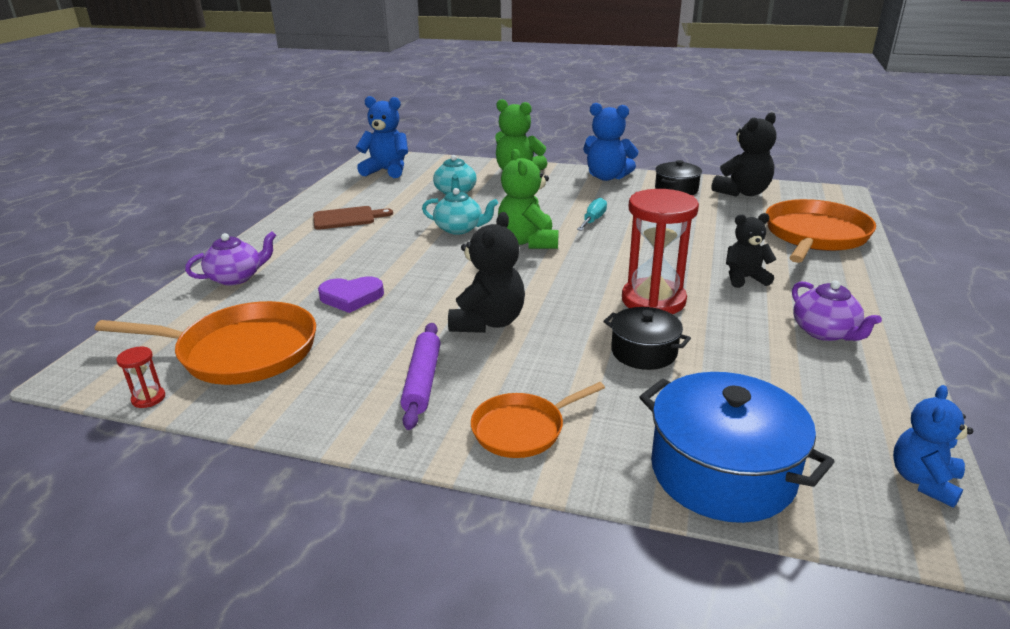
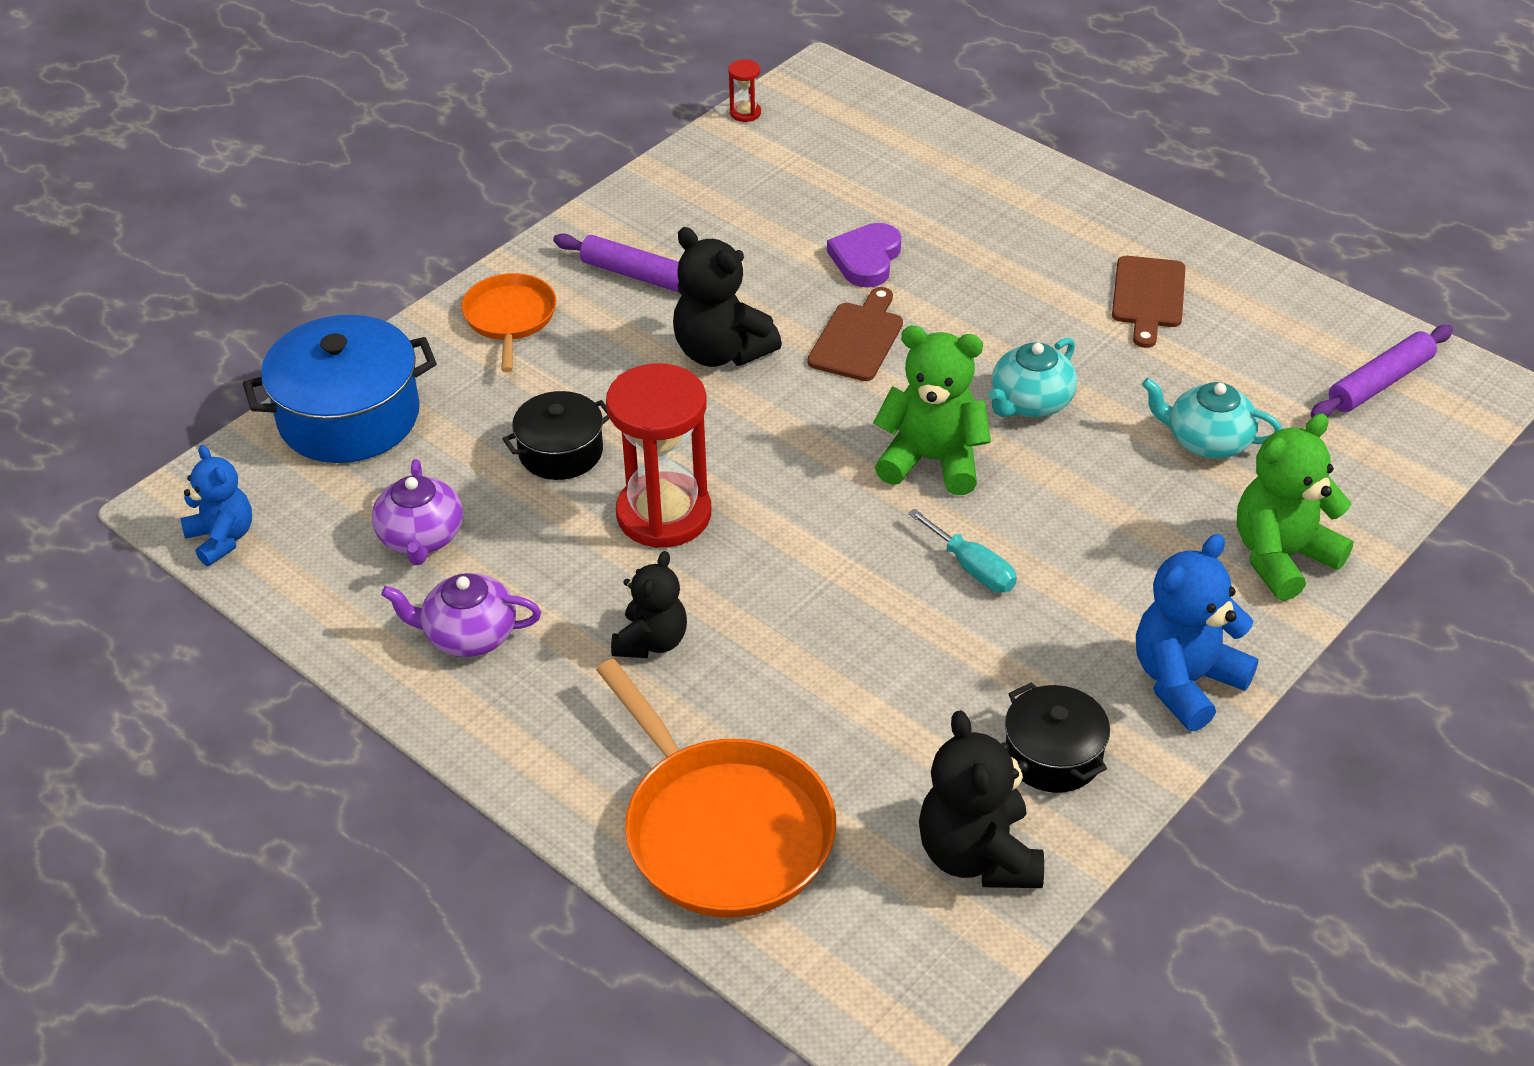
camera: 115 degrees right, 15 degrees up
(236, 277) = (988, 178): purple teapot -> purple teapot (421, 538)
(242, 351) = (793, 170): orange pan -> none
(387, 171) = (1380, 382): blue teddy bear -> purple rolling pin
(439, 282) = (858, 338): none -> brown cutting board

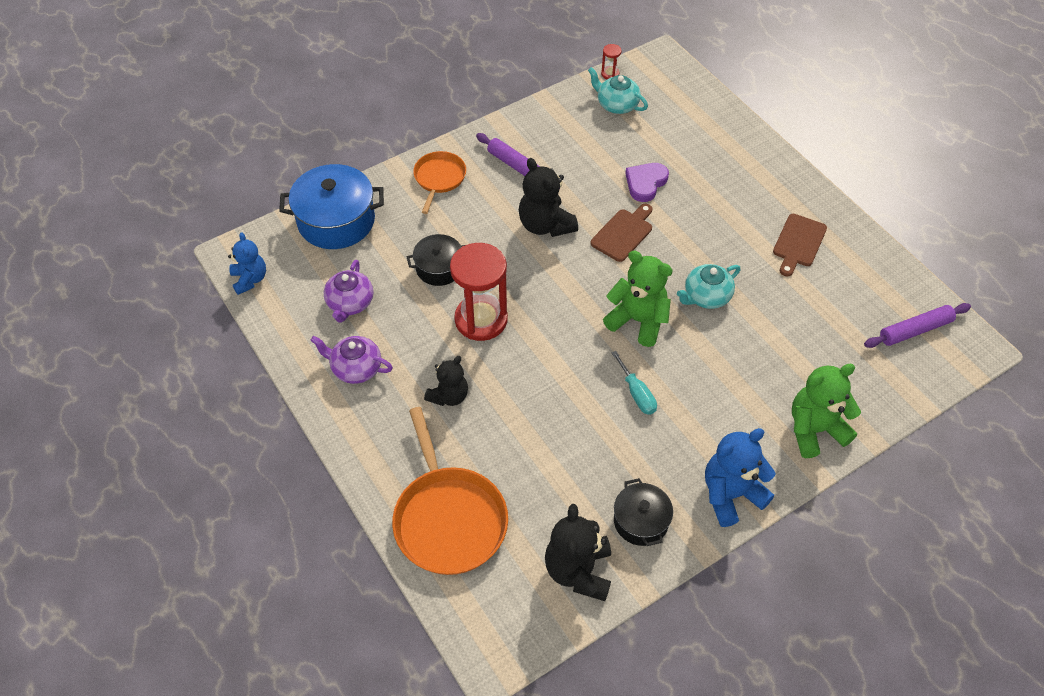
camera: 15 degrees right, 10 degrees up
(1207, 441) = (799, 345): turquoise teapot -> turquoise teapot (616, 105)

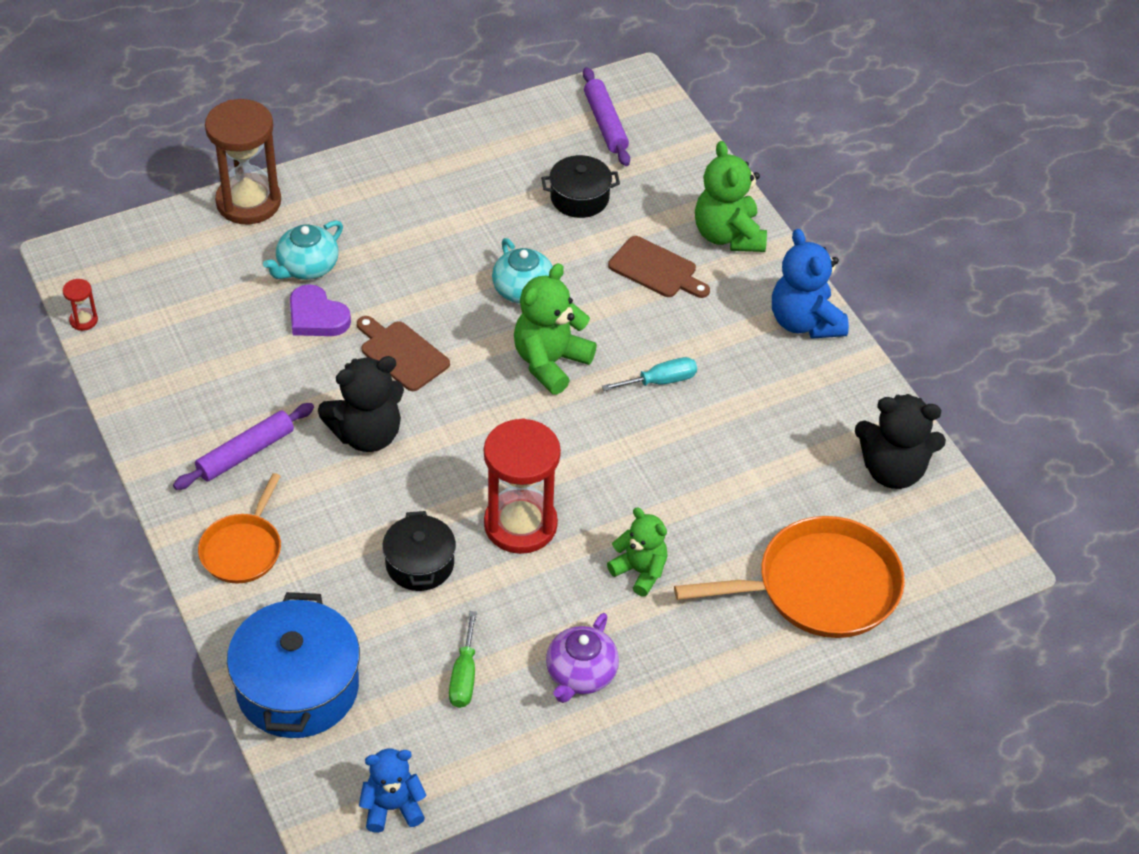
camera: 85 degrees left, 5 degrees down
(350, 303) = (464, 676): purple teapot -> green screwdriver
(439, 178) = (243, 549): orange pan -> orange pan turned 90 degrees counterclockwise
(449, 396) = (640, 571): black teddy bear -> green teddy bear
(616, 105) = (153, 323): turquoise teapot -> turquoise teapot (307, 267)
(641, 521) = (833, 405): black pot -> black pot (579, 198)
(742, 131) = (248, 202): none -> brown hourglass
(798, 243) = (456, 190): brown cutting board -> brown cutting board (656, 269)

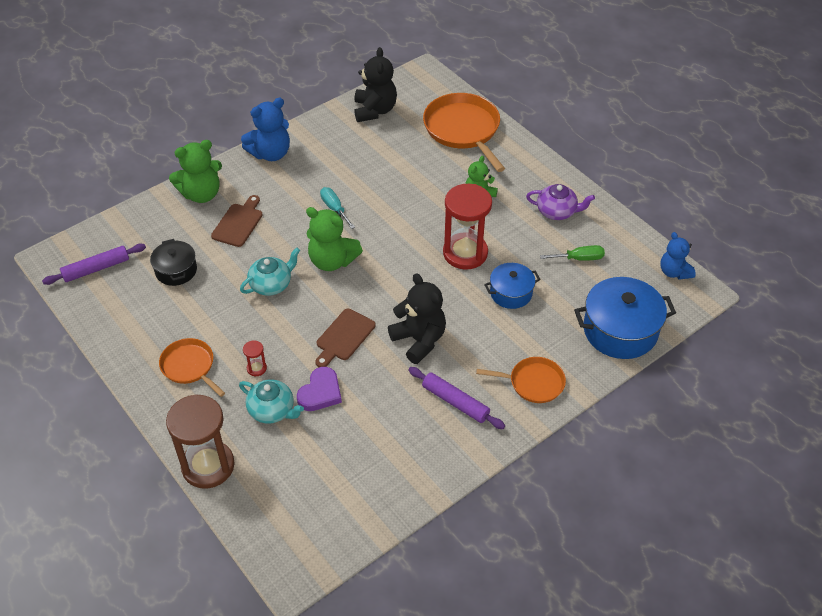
camera: 100 degrees left, 0 degrees up
(83, 320) = (359, 542): red hourglass -> red hourglass (256, 368)
(406, 198) = (189, 366): none -> orange pan
(420, 564) = (511, 293): black pot -> blue pot

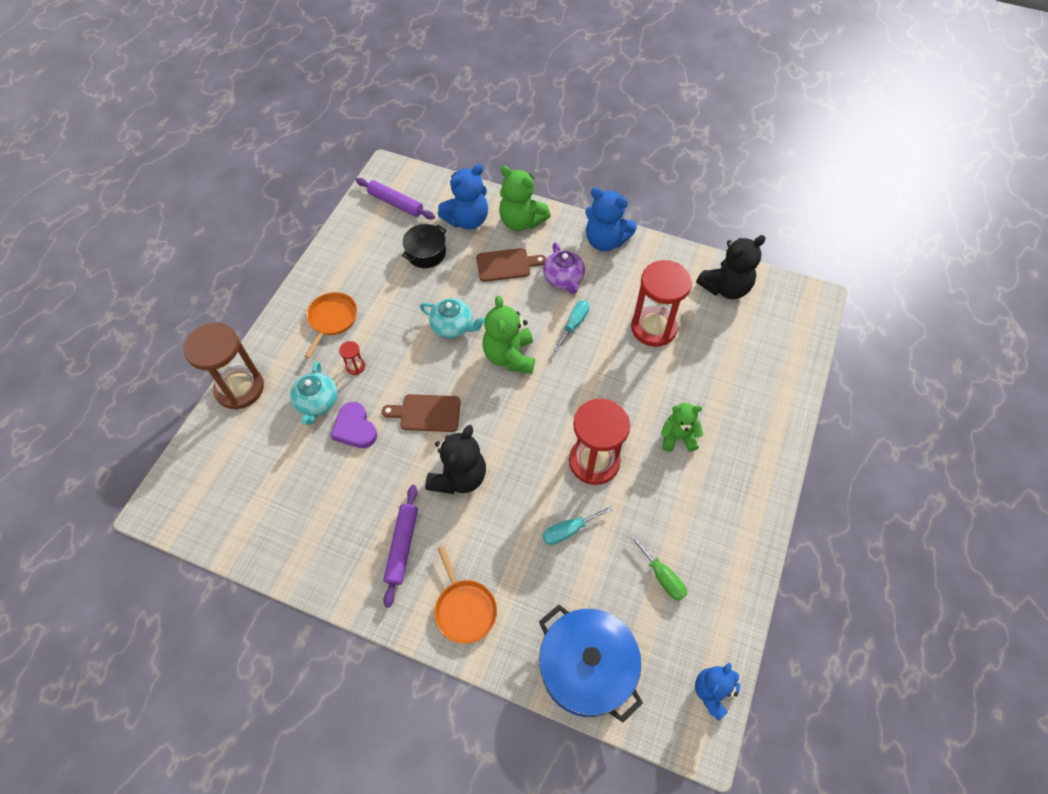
camera: 60 degrees right, 10 degrees up
(165, 228) = (467, 220): none -> blue teddy bear
(320, 392) = (355, 428): purple heart -> purple heart turned 60 degrees clockwise
(376, 165) = (653, 328): none -> red hourglass
(463, 129) = (762, 374): orange pan -> none
(511, 293) = (569, 530): blue pot -> turquoise screwdriver
(557, 211) = (714, 521): purple teapot -> purple teapot (563, 279)

